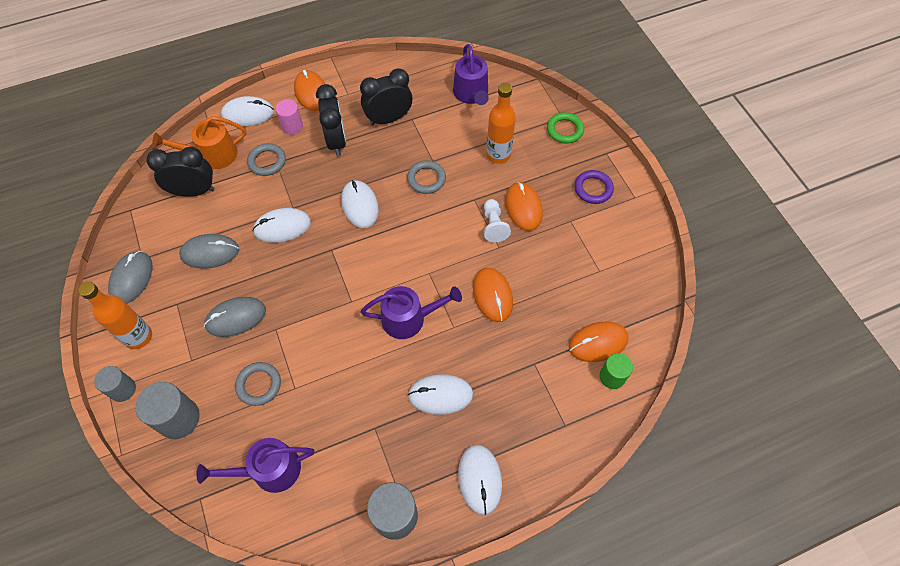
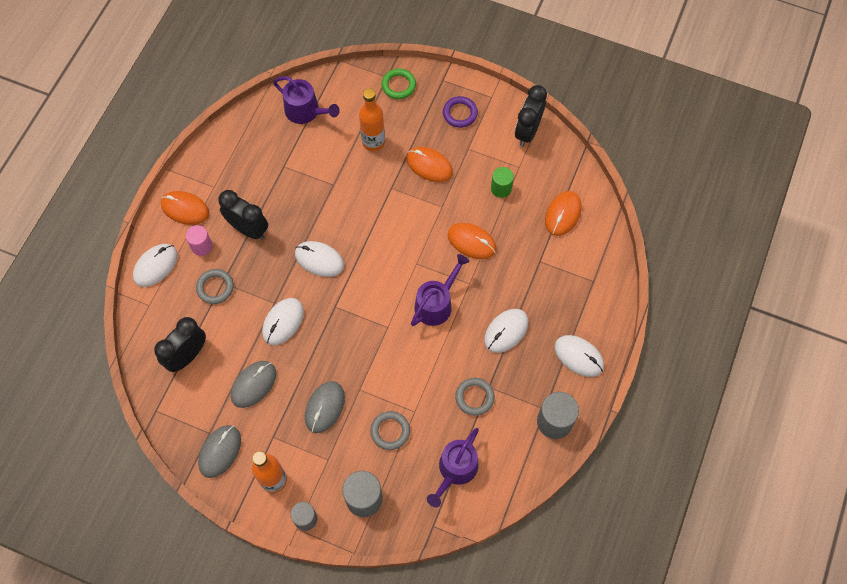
camera: 45 degrees left, 5 degrees up
(131, 279) = (220, 451): grey mouse -> grey mouse turned 60 degrees clockwise
(213, 155) = (168, 318): orange watering can -> none
(388, 119) = (267, 180): black clock -> black clock (527, 131)
(426, 179) = (344, 201): grey ring -> grey ring (474, 397)
(493, 225) = (423, 195): white pawn -> none
(612, 377) = (590, 228): green cylinder -> green cylinder (501, 188)

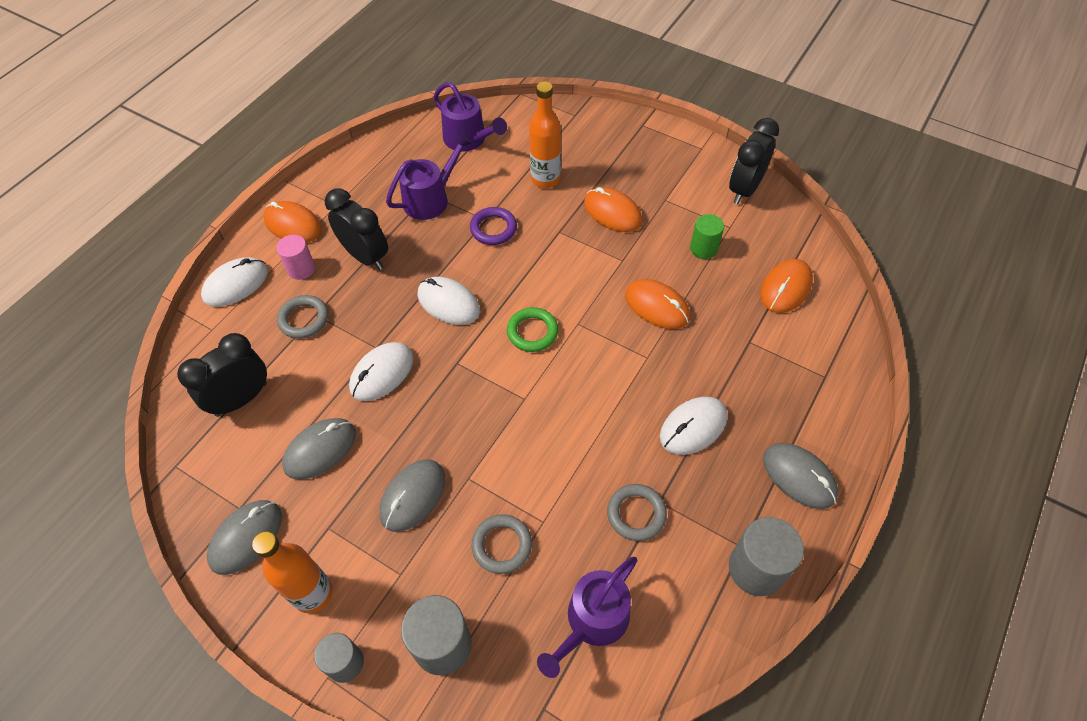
camera: 10 degrees right, 10 degrees down
(398, 85) = (587, 125): green ring -> green ring (532, 332)
(436, 304) = (597, 377): purple watering can -> purple watering can (430, 199)
(460, 113) = (659, 161): purple ring -> purple ring (493, 229)
(578, 356) = (799, 477): white mouse -> grey mouse

